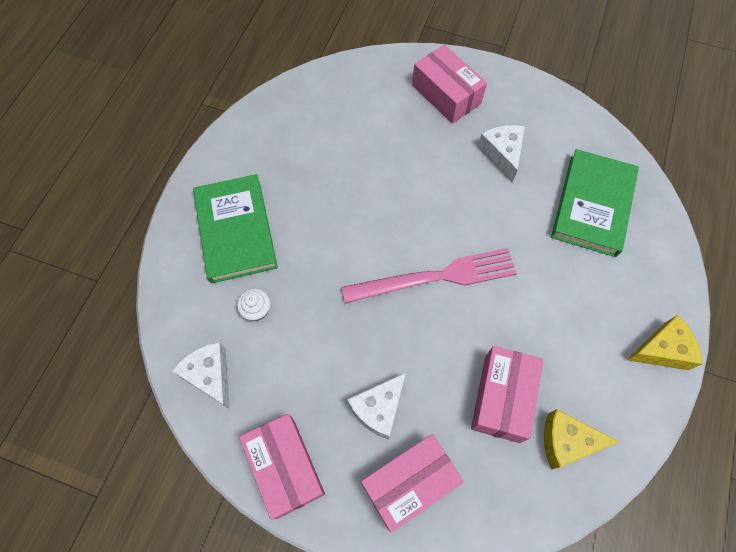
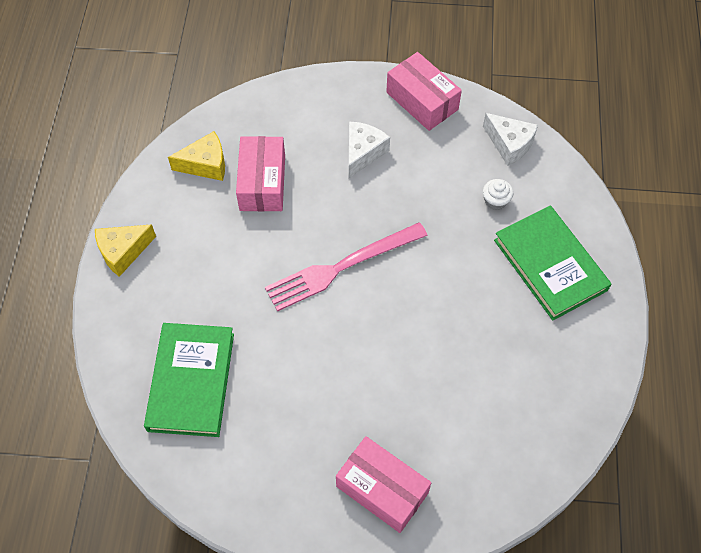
camera: 165 degrees right, 5 degrees down
(409, 483) = (325, 112): pink box -> none
(502, 154) = (298, 420): white cheese -> none

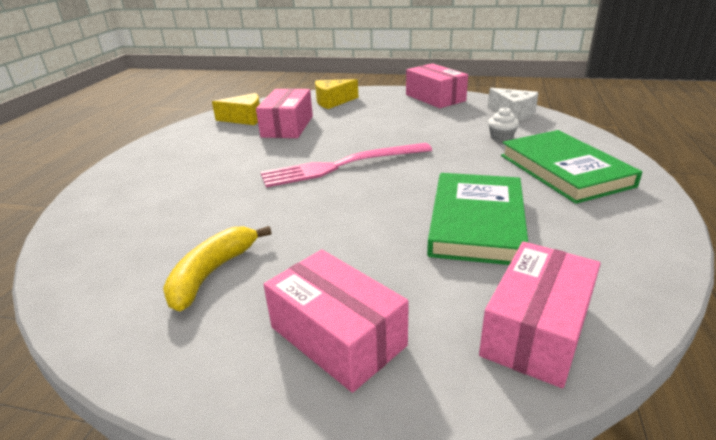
camera: 10 degrees right, 30 degrees down
(123, 252) = (144, 153): yellow cheese -> yellow cheese (333, 101)
(191, 381) = (147, 227): green book -> green book (477, 222)
(273, 436) = (212, 273): none -> yellow banana
(363, 153) = (380, 116): white cheese -> none
(509, 471) = (536, 330): none -> pink box

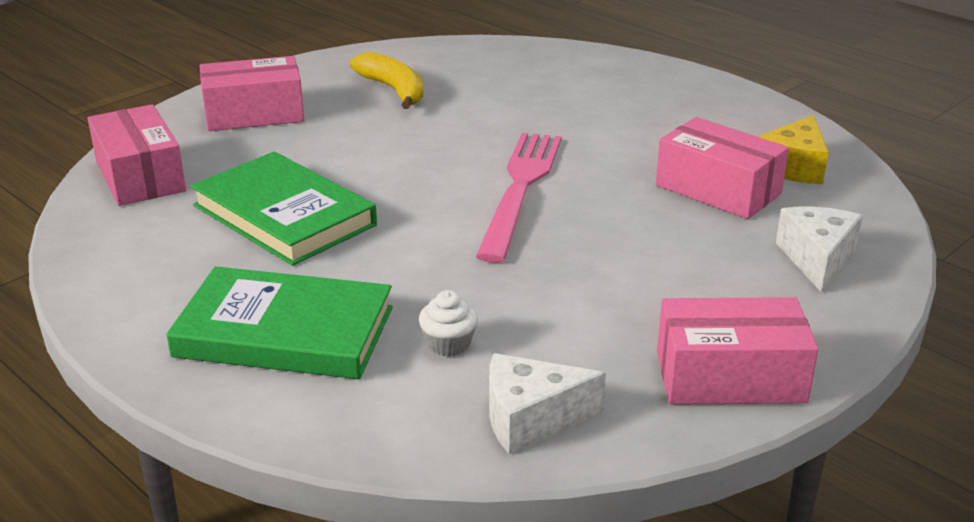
camera: 120 degrees right, 0 degrees up
(333, 101) = (817, 259): yellow cheese -> white cheese

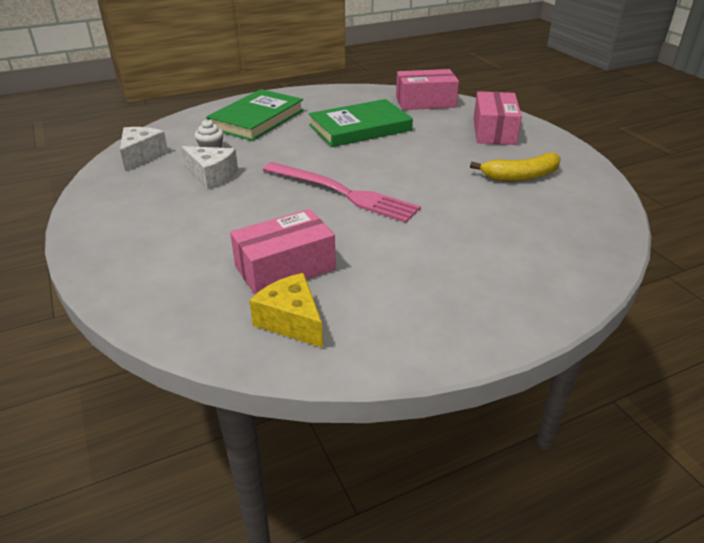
camera: 110 degrees right, 5 degrees up
(730, 377) = (104, 207): pink box -> none
(817, 259) = (163, 277): white cheese -> white cheese (211, 176)

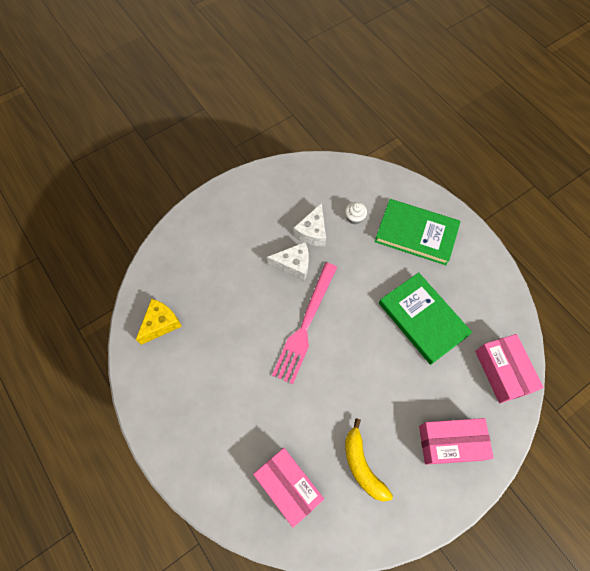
camera: 80 degrees right, 30 degrees up
(141, 156) = (332, 178): white cheese -> white cheese (293, 265)
(285, 268) = (209, 308): pink box -> pink box (288, 486)

